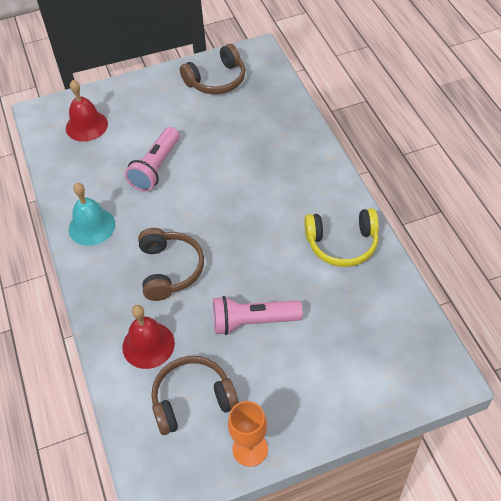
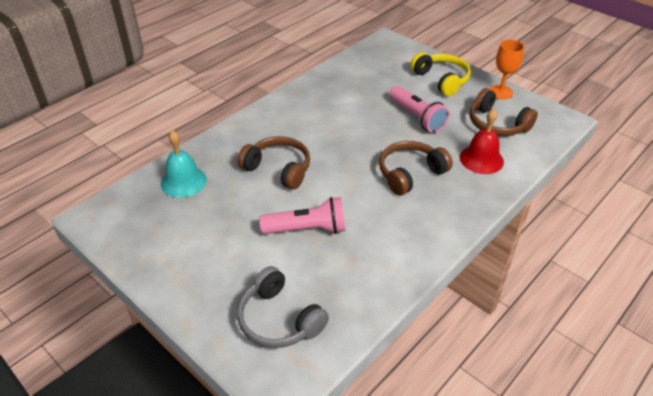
camera: 120 degrees left, 10 degrees down
(86, 126) = (279, 320): red bell -> grey headphones
(92, 226) = (408, 244): turquoise bell -> turquoise bell (183, 181)
(217, 80) = (153, 233): brown headphones -> brown headphones (278, 169)
(342, 244) = (319, 97): yellow headphones -> yellow headphones (441, 80)

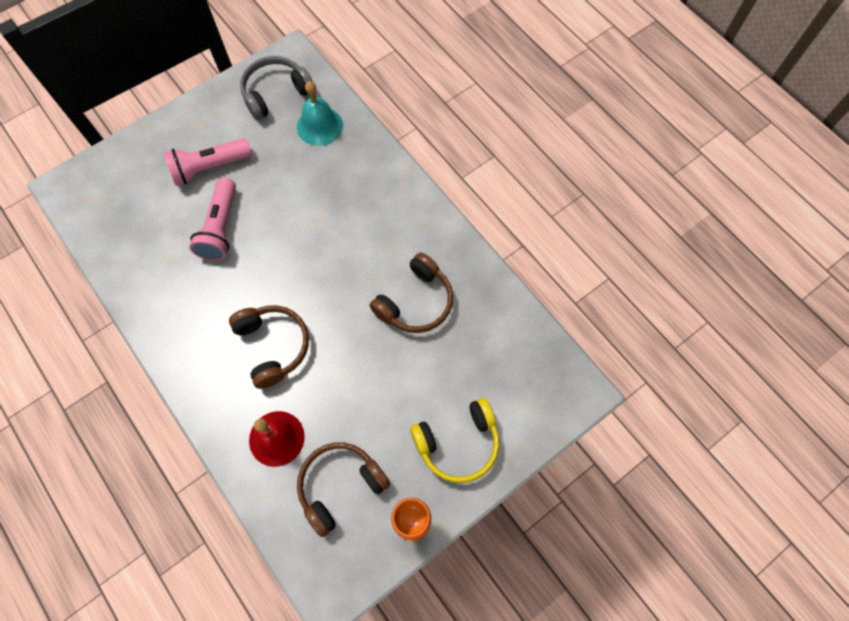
camera: 100 degrees right, 25 degrees up
(278, 169) = (317, 212): brown headphones -> brown headphones (415, 302)
(279, 320) = (125, 192): grey headphones -> grey headphones (276, 93)
(417, 117) = (376, 383): pink flashlight -> pink flashlight (209, 167)

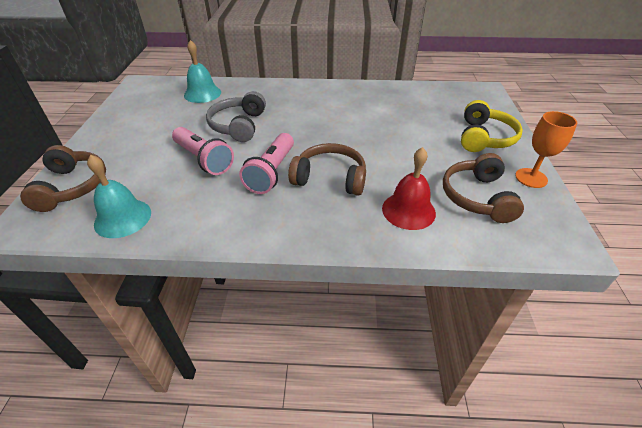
camera: 50 degrees left, 25 degrees down
(115, 241) = (123, 218): none -> turquoise bell
(209, 167) = (151, 144): pink flashlight -> pink flashlight (271, 172)
(276, 93) = (152, 97): grey headphones -> grey headphones (238, 125)
(415, 302) = (369, 112): brown headphones -> brown headphones (72, 186)

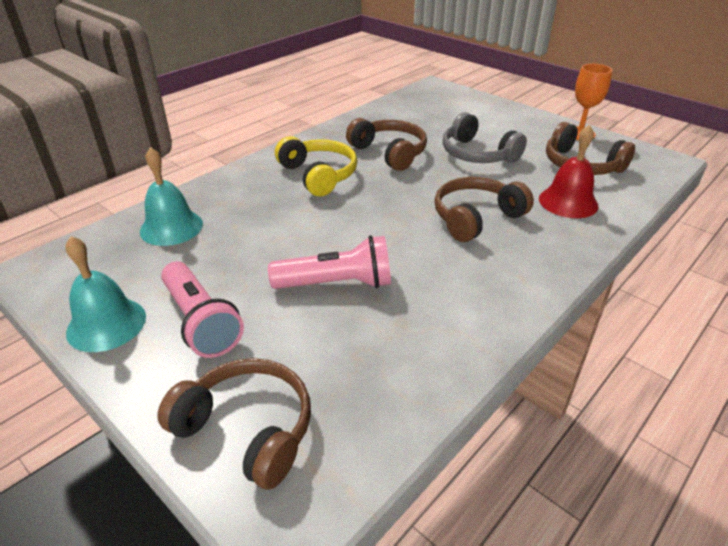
camera: 50 degrees left, 5 degrees down
(123, 218) = (387, 396): turquoise bell -> turquoise bell (106, 324)
(238, 125) = (296, 231): grey headphones -> grey headphones (477, 154)
(271, 172) = (424, 247): pink flashlight -> pink flashlight (201, 322)
(364, 115) = (389, 153): none -> brown headphones
(484, 137) = (504, 122): yellow headphones -> yellow headphones (319, 175)

